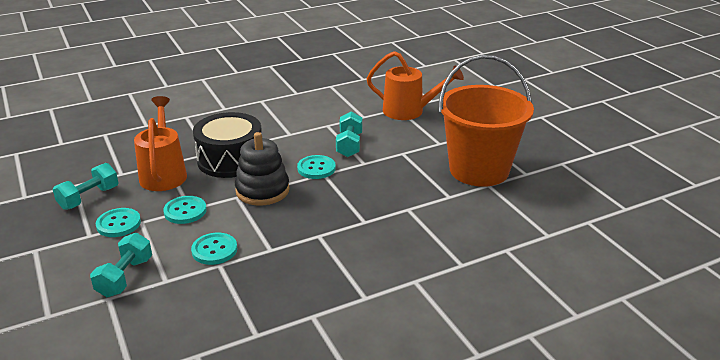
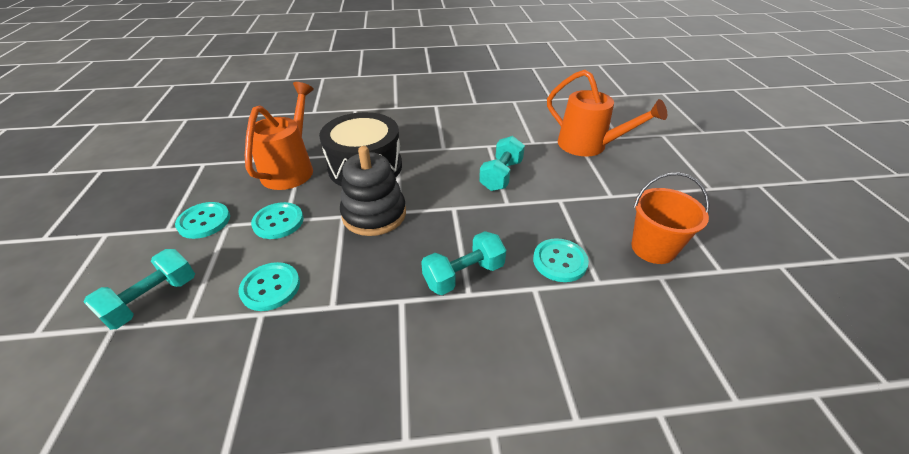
camera: 20 degrees right, 10 degrees up
(89, 198) = (203, 182): turquoise dumbbell -> turquoise dumbbell (464, 275)
(316, 168) = (449, 198): turquoise button -> turquoise button (560, 261)
(479, 170) = (653, 248): orange bucket -> orange bucket, size x0.53

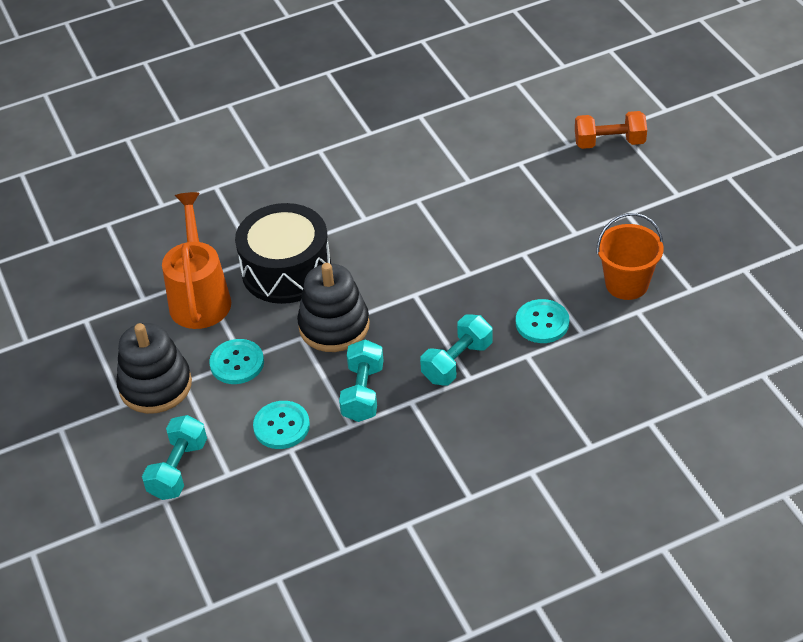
camera: 15 degrees left, 5 degrees up
(204, 221) = (155, 385): turquoise button -> black stacking toy
(501, 175) = (448, 239): turquoise dumbbell -> turquoise dumbbell (363, 393)
(589, 146) = (536, 169): orange watering can -> none
(654, 142) = (609, 142): none -> orange dumbbell

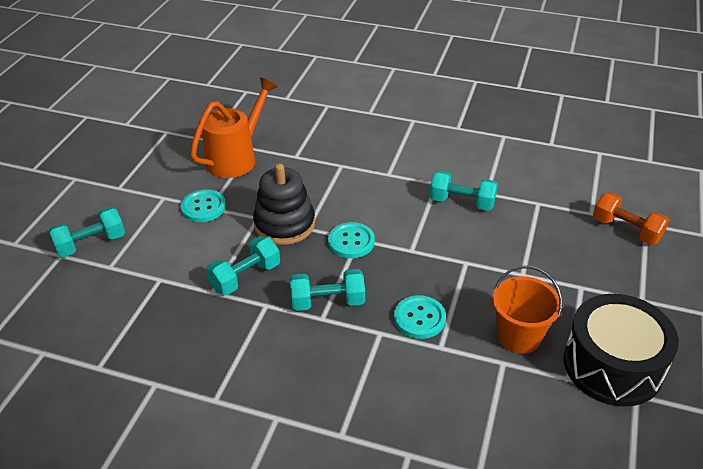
camera: 40 degrees right, 5 degrees down
(155, 385) = (147, 189): black stacking toy -> none
(281, 426) = (174, 261): turquoise button -> turquoise button (351, 241)
(286, 270) = (302, 174): black drum -> black drum (612, 365)
(459, 203) = (462, 202): none -> turquoise dumbbell

